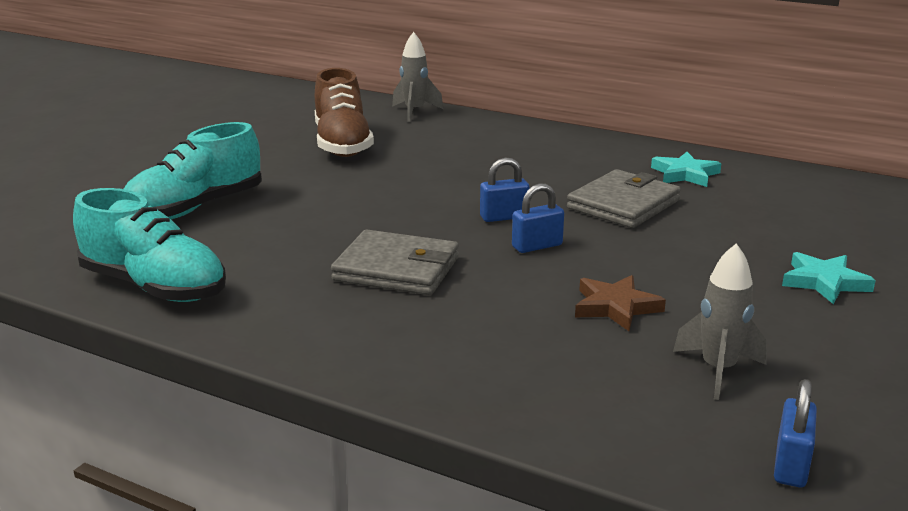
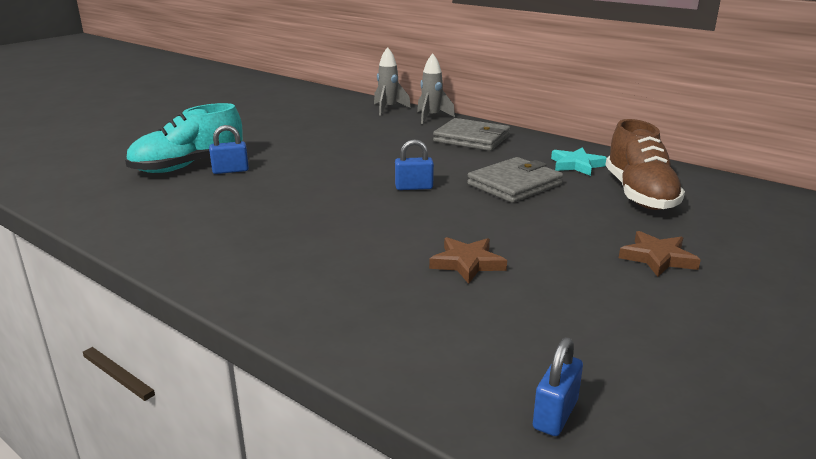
camera: 10 degrees right, 0 degrees up
(154, 287) = (124, 218): turquoise shoe -> none
(342, 144) = (322, 128): brown shoe -> brown shoe (639, 194)
(397, 269) = (309, 219): grey wallet -> grey wallet (471, 139)
(537, 246) = (428, 211): blue padlock -> blue padlock (230, 170)
(718, 370) = (529, 323): grey rocket -> grey rocket (431, 117)
(824, 282) = (657, 258): turquoise star -> brown star

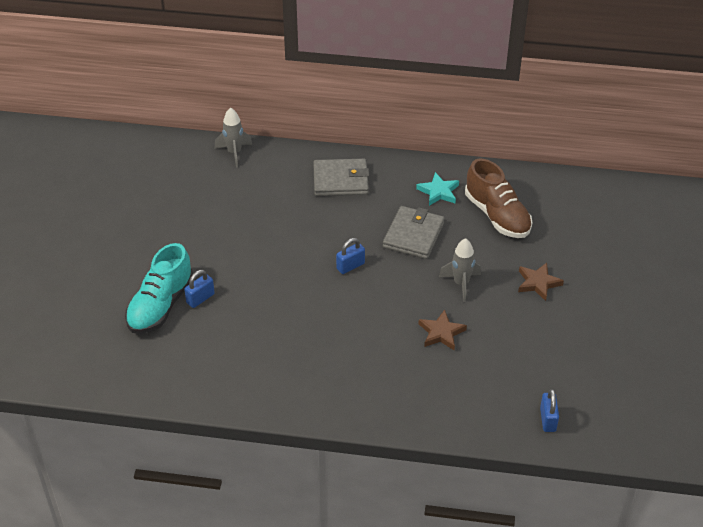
camera: 30 degrees left, 20 degrees up
(431, 117) = (283, 155): grey rocket -> grey rocket (461, 284)

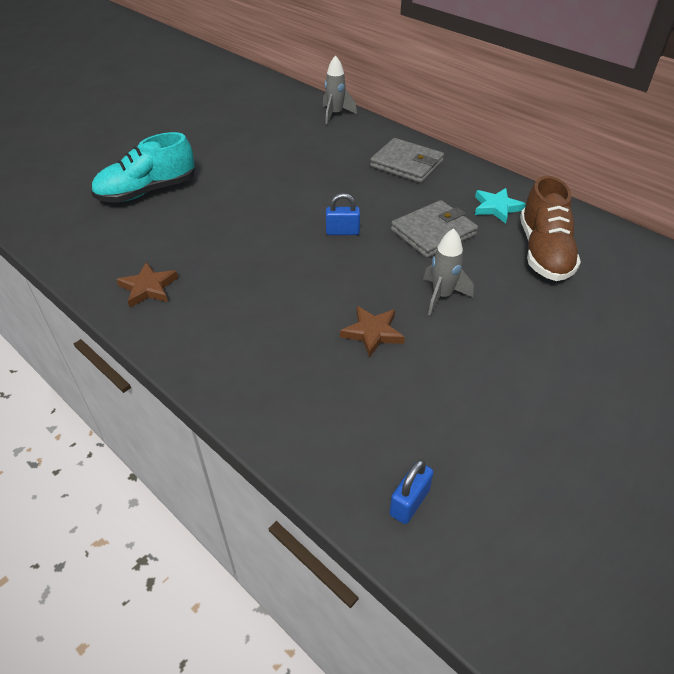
camera: 35 degrees right, 0 degrees up
(200, 298) = (183, 200): blue padlock -> none
(538, 283) = (536, 336): brown star -> brown star (148, 288)

